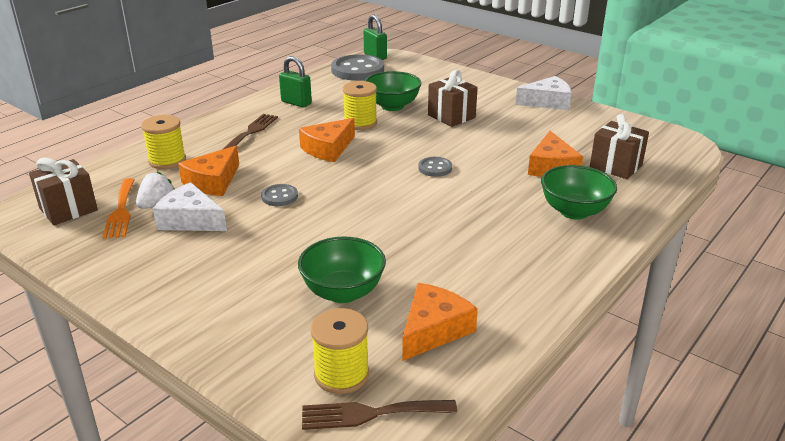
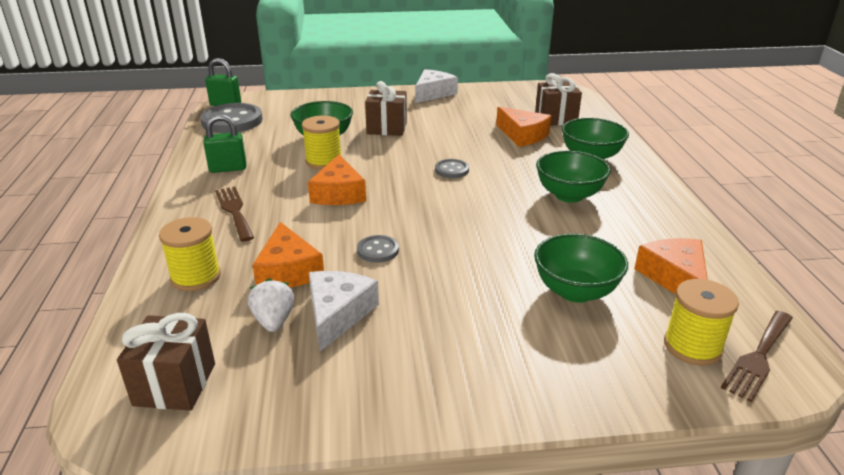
camera: 45 degrees left, 0 degrees up
(121, 211) = (245, 349): orange fork -> none
(190, 220) = (338, 314): white cheese -> white cheese turned 120 degrees clockwise
(486, 230) = (569, 195): none -> green bowl

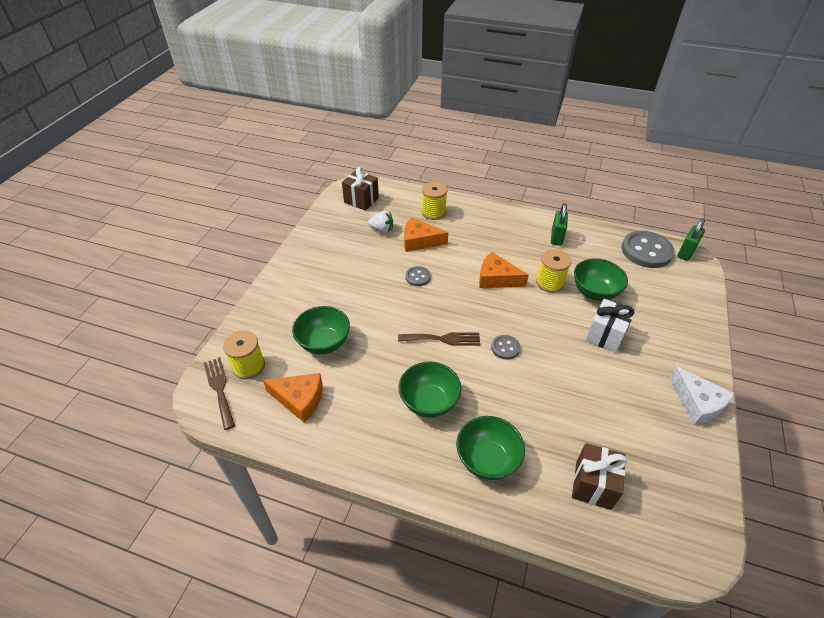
camera: 115 degrees right, 15 degrees up
(234, 211) = (495, 232): brown fork -> brown fork (443, 339)
(338, 314) = (372, 249): white cheese -> none
(387, 128) = (605, 335): brown gift -> white gift
(522, 135) = (557, 430): orange cheese -> none

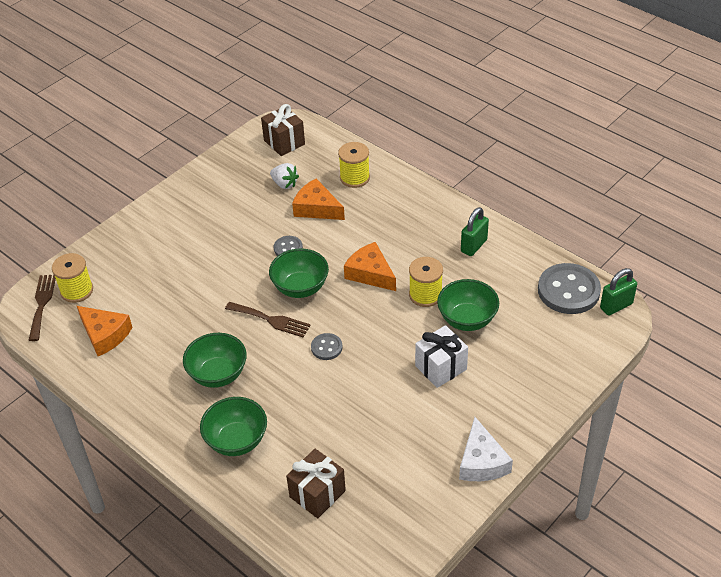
camera: 25 degrees right, 0 degrees up
(324, 343) = (155, 289): green bowl -> green bowl (300, 288)

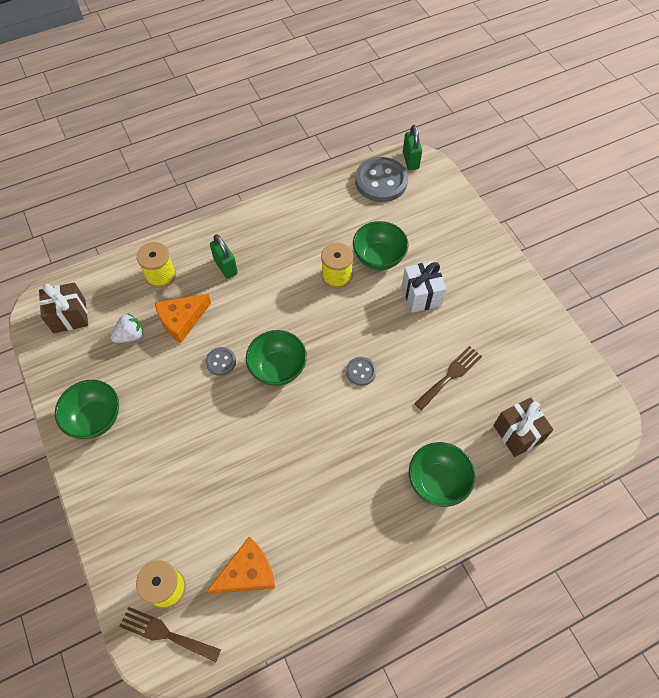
camera: 70 degrees left, 15 degrees up
(218, 374) = (352, 474): green bowl -> green bowl (95, 418)
(271, 320) = (306, 406): brown fork -> brown fork (450, 376)
(370, 273) = (290, 307): orange cheese -> none
(474, 246) = (299, 221): green padlock -> green padlock (225, 267)
(481, 461) = (525, 304): white cheese -> none

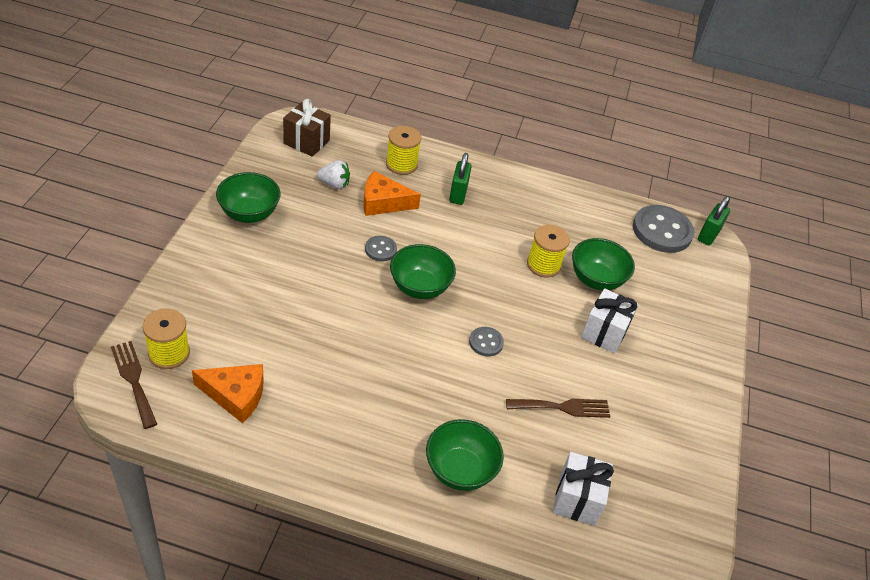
camera: 35 degrees right, 15 degrees down
(518, 433) = (577, 499): brown gift -> white gift

